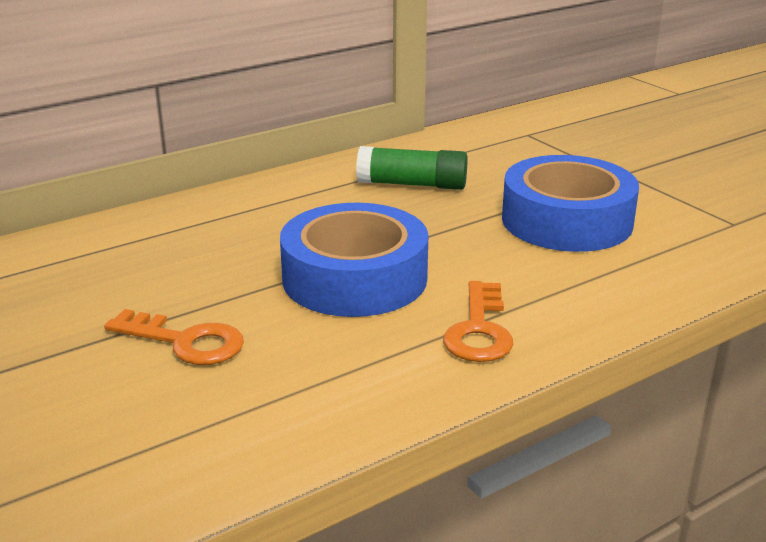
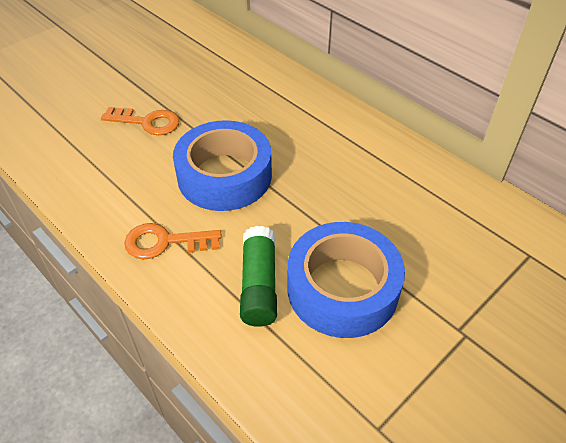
camera: 80 degrees right, 20 degrees up
(185, 341) = (147, 122): orange key -> orange key turned 90 degrees counterclockwise
(412, 184) = (378, 186): green glue stick -> green glue stick (259, 285)

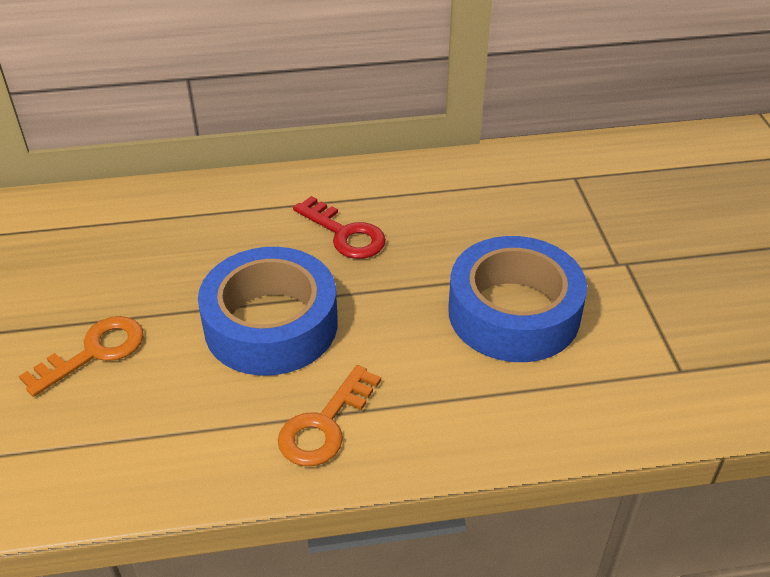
camera: 55 degrees left, 5 degrees down
(259, 285) = (457, 372): green glue stick -> none
(332, 164) = (344, 233): none -> red key

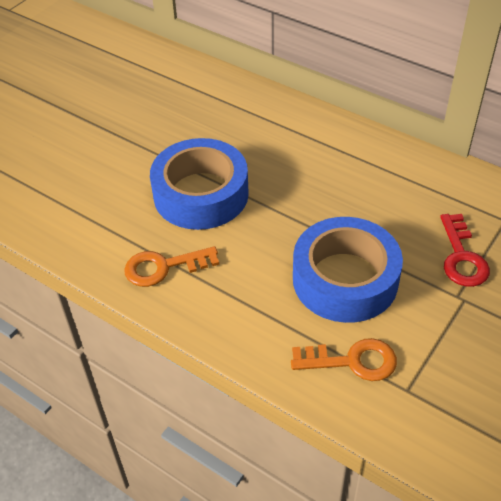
camera: 45 degrees right, 5 degrees up
(94, 352) = (103, 153): orange key -> orange key (352, 361)
(344, 233) = (303, 166): red key -> red key (461, 257)

